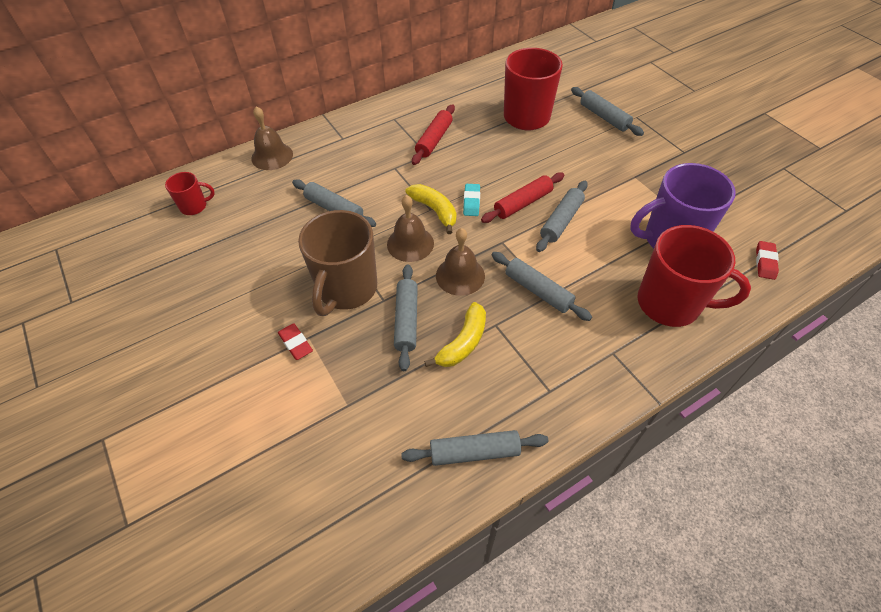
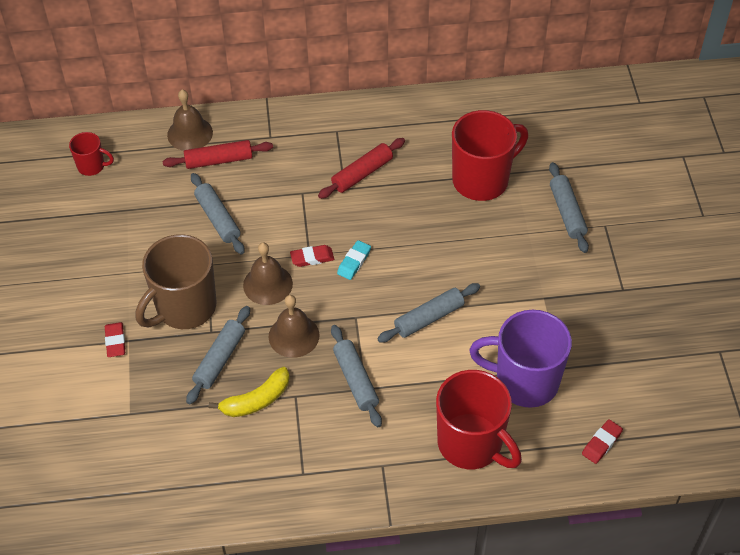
camera: 25 degrees right, 0 degrees up
(435, 211) = (312, 258): yellow banana -> red eraser
(474, 452) = (208, 495): grey rolling pin -> none
(522, 203) = (404, 283): red rolling pin -> red rolling pin (219, 160)

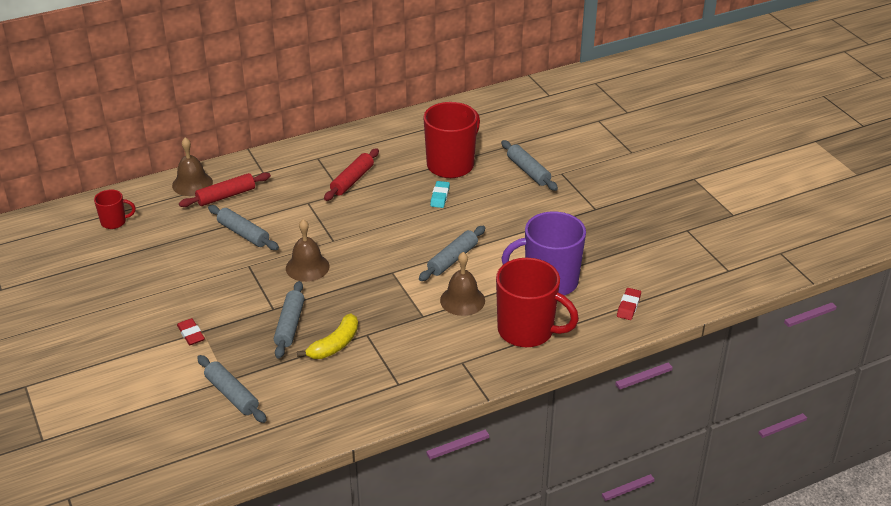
camera: 20 degrees left, 15 degrees down
(184, 308) = (242, 298): brown mug -> none
(294, 336) = (346, 295): brown bell -> brown bell (462, 300)
(312, 258) = (337, 242): red eraser -> none
(354, 262) = (373, 237): turquoise eraser -> turquoise eraser (440, 197)
(356, 380) = (412, 312): grey rolling pin -> grey rolling pin (232, 395)

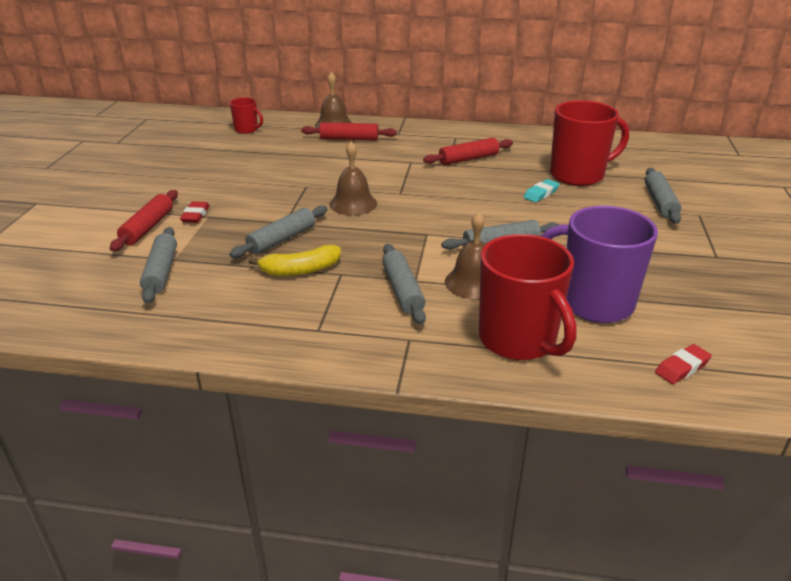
camera: 35 degrees right, 5 degrees down
(166, 363) = (148, 227): none -> red rolling pin
(243, 234) = (330, 165): grey rolling pin -> grey rolling pin (403, 290)

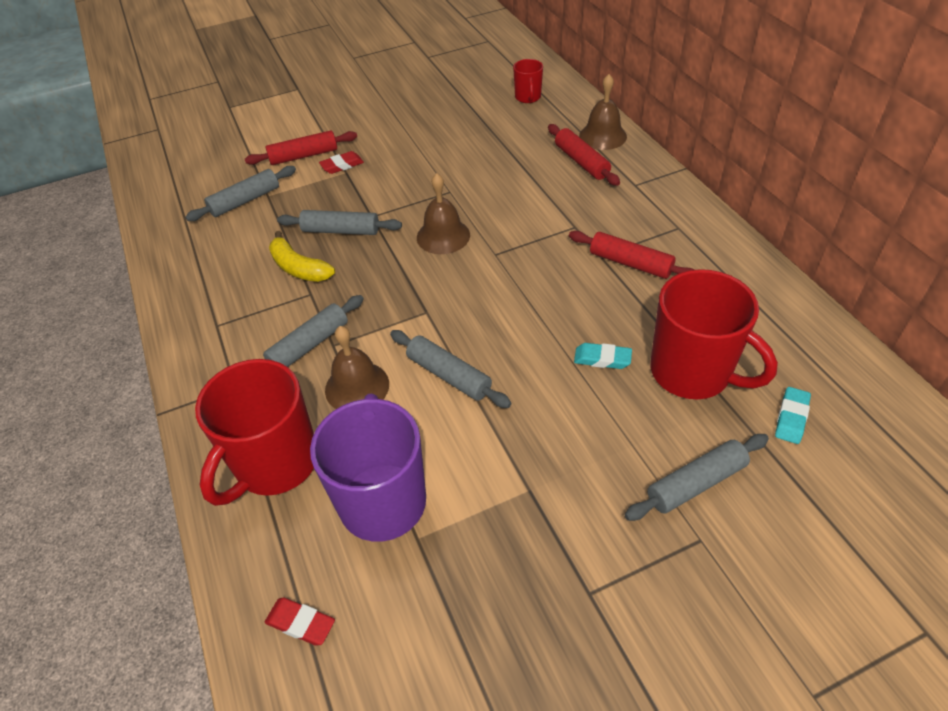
camera: 60 degrees right, 15 degrees up
(635, 165) = (791, 418): none -> turquoise eraser

